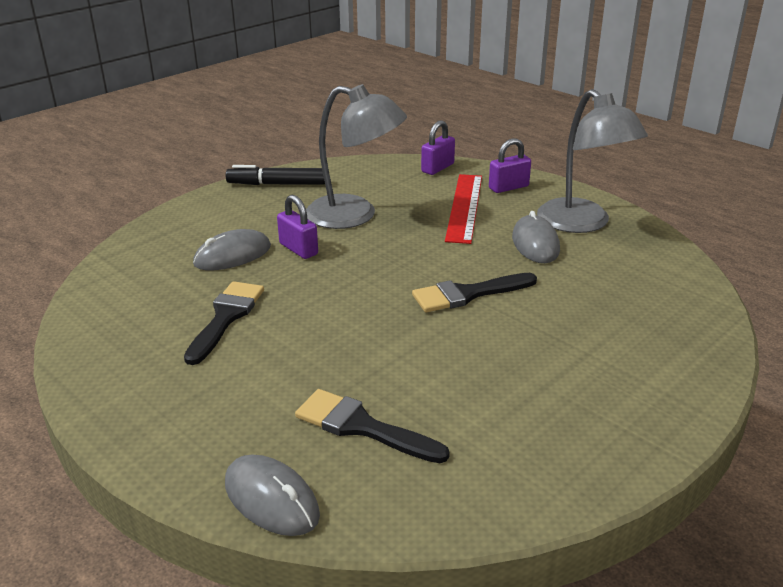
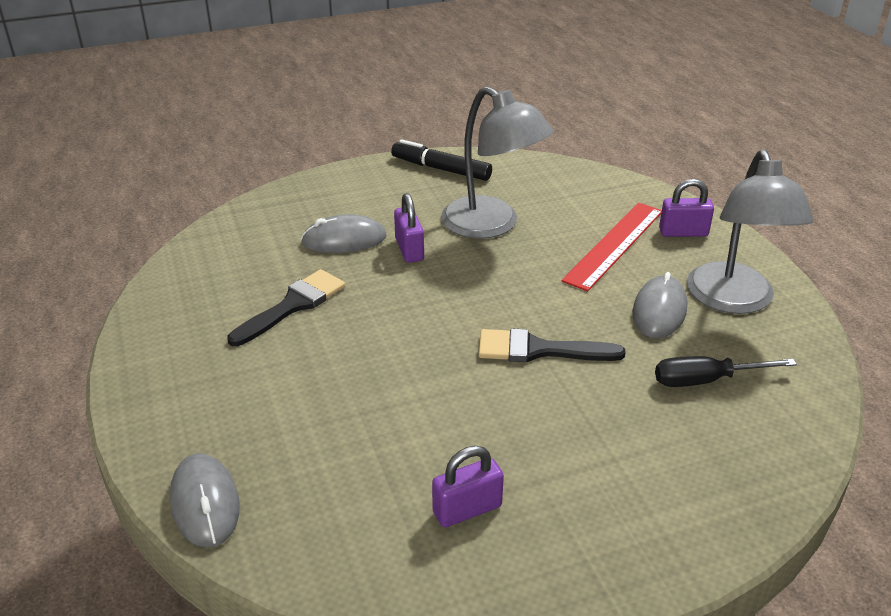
camera: 25 degrees right, 5 degrees up
(362, 427) = (331, 461): black brush -> none
(437, 168) = (621, 189): purple padlock -> purple padlock (467, 509)
(607, 281) = (706, 380): none -> black screwdriver

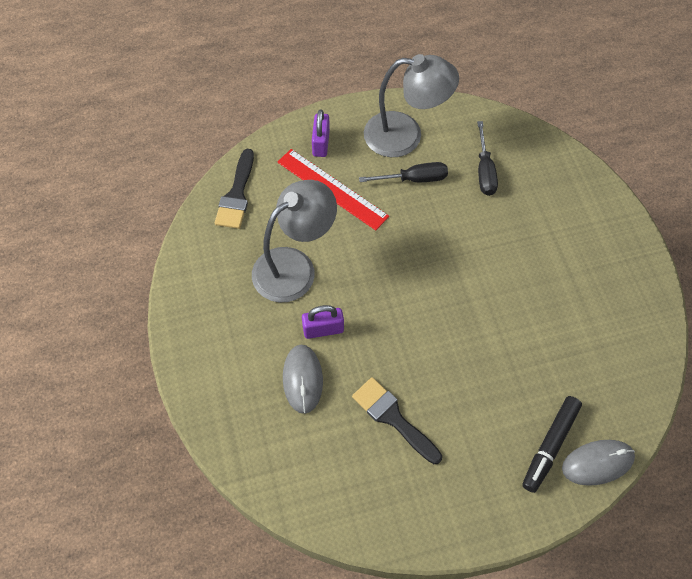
camera: 85 degrees left, 25 degrees up
(441, 169) = (196, 296): black marker -> black marker (550, 445)
(467, 509) = (594, 313): purple padlock -> none
(539, 350) = (452, 256): black brush -> black brush (236, 195)
(659, 311) = (414, 179): grey mouse -> black screwdriver

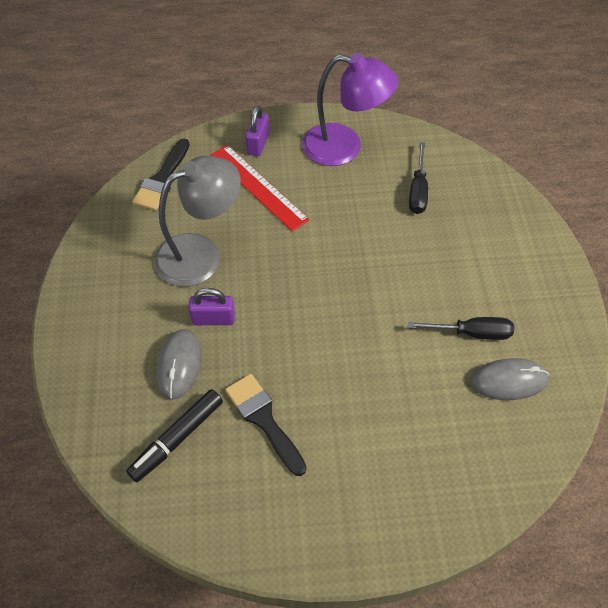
camera: 10 degrees right, 5 degrees down
(405, 135) = (344, 147): grey lamp -> purple lamp
(414, 179) = (343, 188): black screwdriver -> black screwdriver (471, 333)
(550, 445) = (429, 477): black marker -> black marker (177, 438)
(597, 463) = (478, 505): grey mouse -> grey mouse (509, 381)

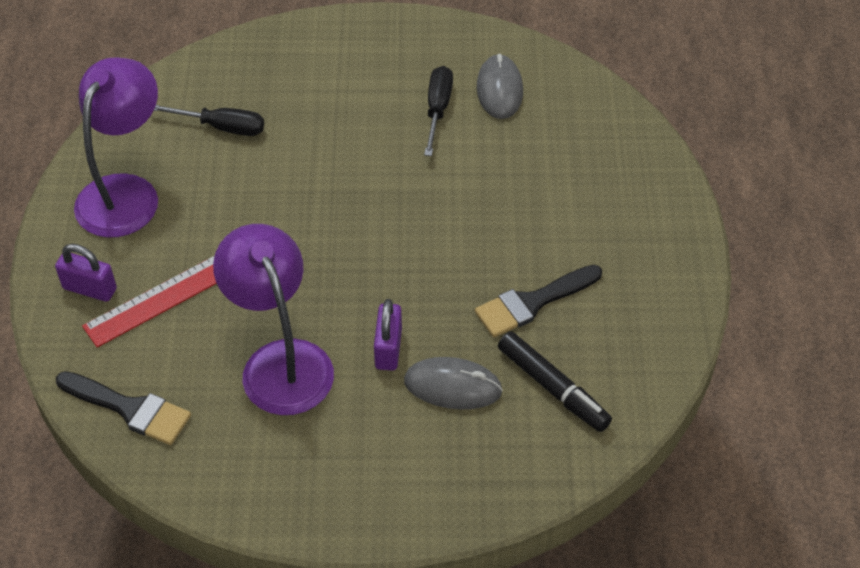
camera: 85 degrees left, 5 degrees down
(201, 254) = (280, 361): grey lamp -> purple lamp

